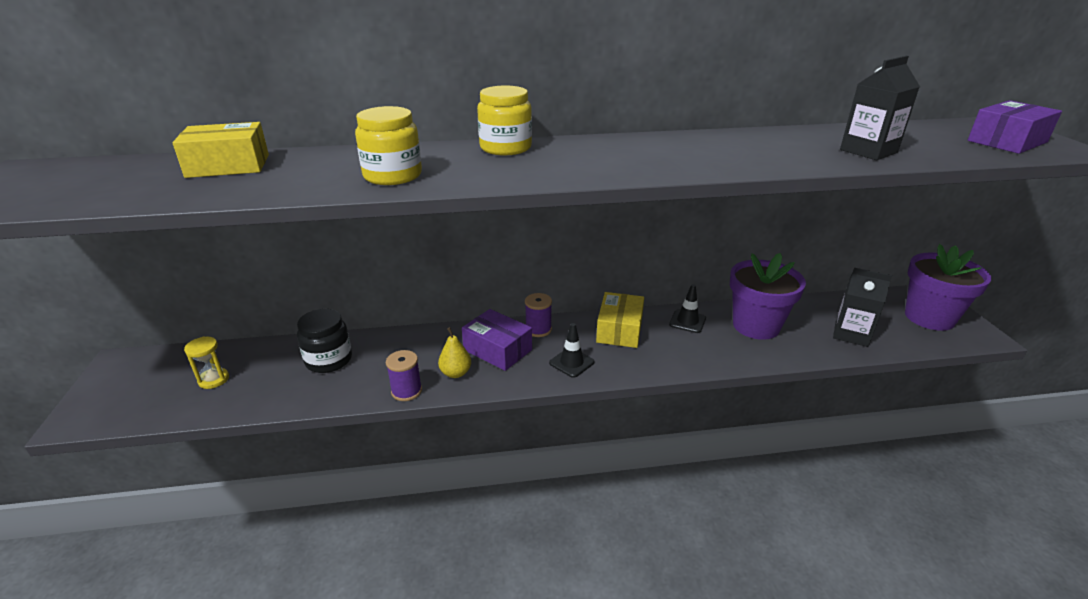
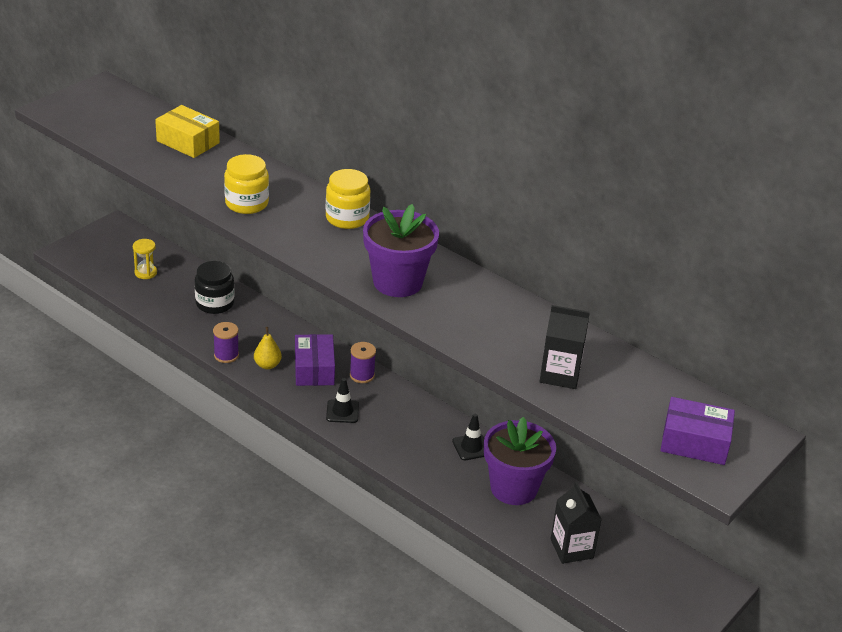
camera: 45 degrees right, 5 degrees up
(619, 330) = (413, 416): yellow box -> none
(929, 317) = (669, 593): purple flower pot -> purple flower pot (397, 282)

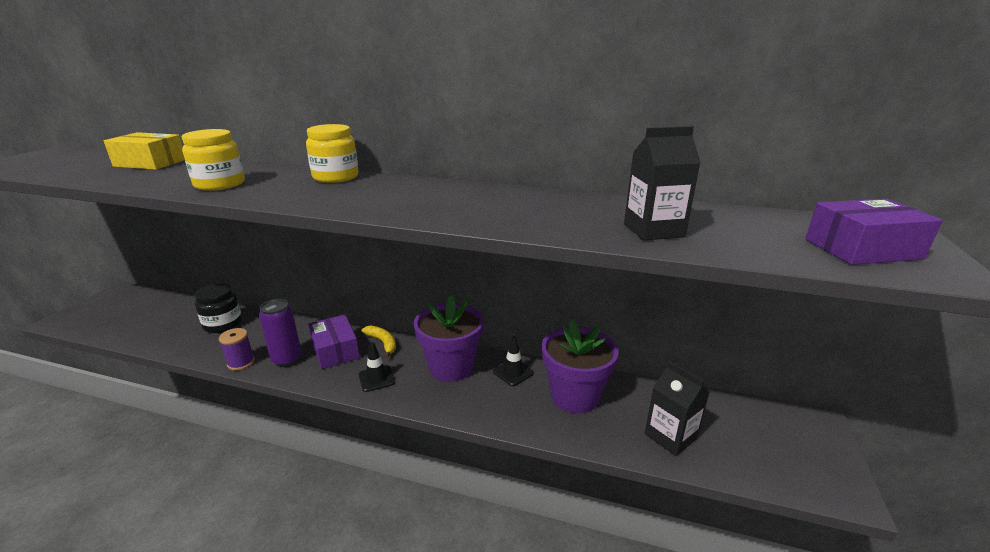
camera: 20 degrees left, 10 degrees down
(145, 273) = (148, 317): yellow hourglass -> none
(267, 365) = (287, 359): yellow pear -> purple can
(362, 375) = (383, 343): purple spool -> yellow banana
(397, 282) = (415, 203): purple flower pot -> purple flower pot (451, 367)

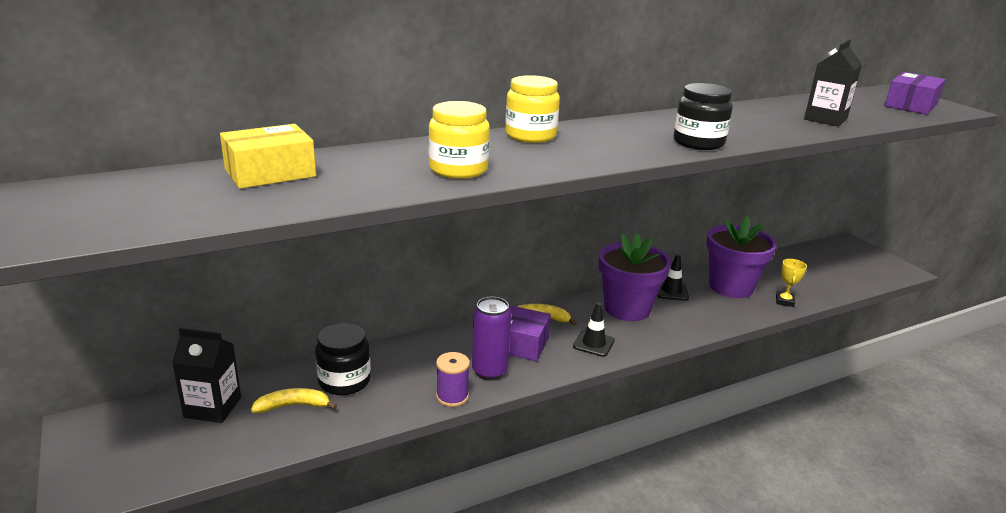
camera: 45 degrees left, 0 degrees up
(182, 325) = (293, 406): none -> yellow banana
(431, 213) = (698, 143): none -> black jar
(604, 437) = (784, 301): none -> yellow trophy
(670, 436) = (809, 283): black carton -> black carton (213, 407)

